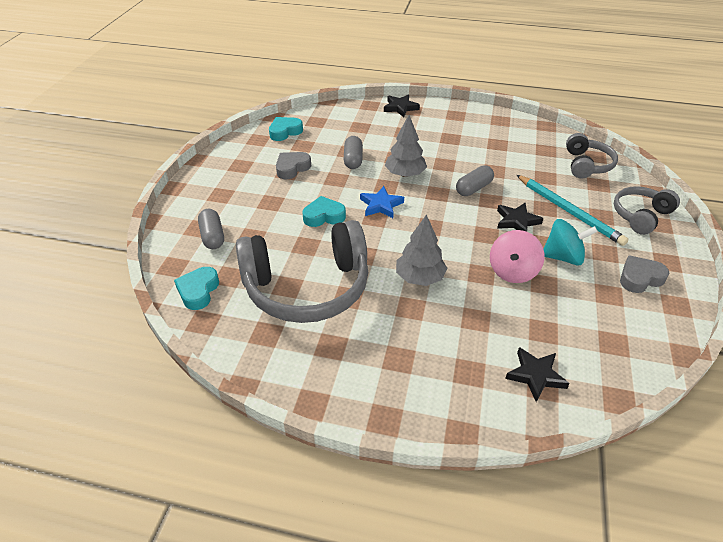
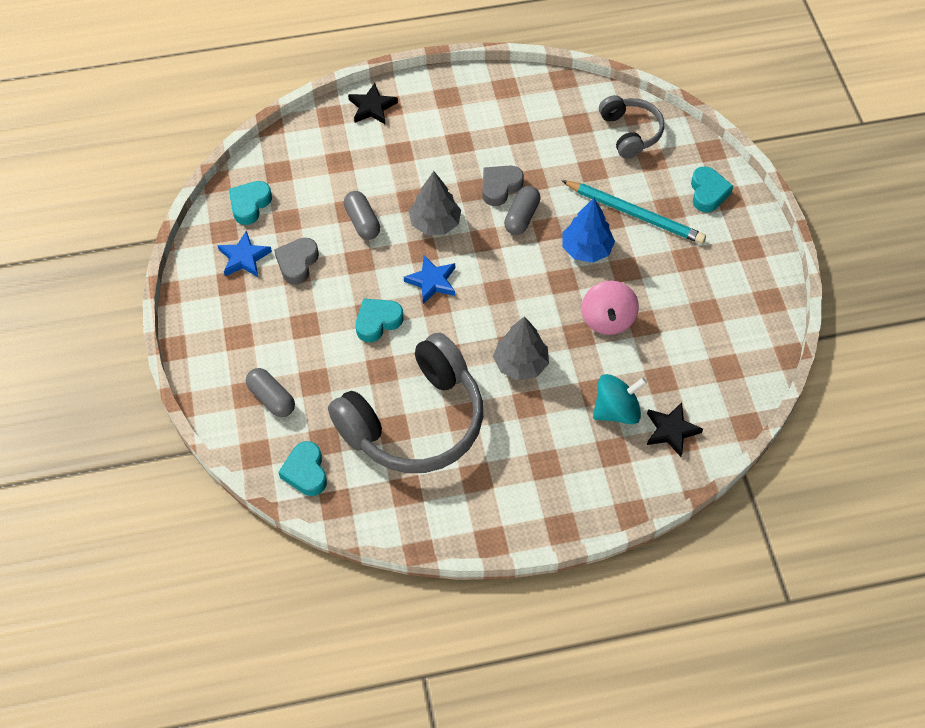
camera: 25 degrees left, 15 degrees up
(259, 156) = (244, 258): none -> blue star
(517, 221) = (586, 249): black star -> blue tree
(563, 257) = (649, 281): turquoise spinning top -> turquoise spinning top (616, 410)
(640, 216) = (708, 193): grey headphones -> turquoise heart
(640, 278) = (729, 280): grey heart -> grey heart (500, 187)

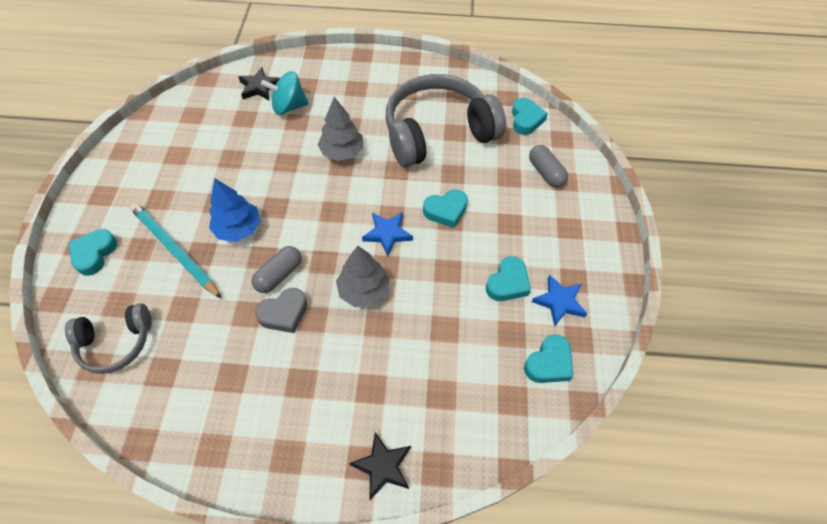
camera: 165 degrees left, 0 degrees up
(297, 263) = (507, 283): grey heart -> turquoise heart
(362, 222) = (435, 310): grey capsule -> none
(607, 319) = (257, 167): pink spinning top -> none
(630, 132) = (116, 343): grey headphones -> grey headphones turned 105 degrees counterclockwise

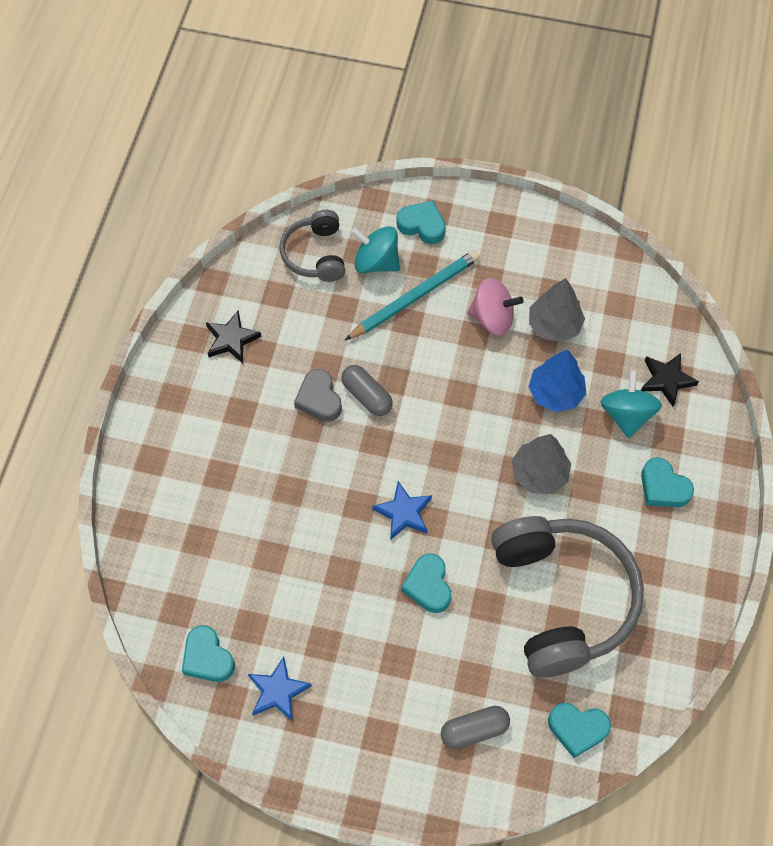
camera: 100 degrees right, 5 degrees up
(132, 286) = (376, 262): none -> turquoise spinning top
(201, 192) = (492, 318): none -> pink spinning top
(238, 228) = (435, 356): blue tree -> blue tree (555, 393)
(364, 290) = (332, 479): grey tree -> grey tree (554, 325)
(383, 466) = (143, 477): black star -> black star (231, 339)
(507, 283) = (313, 637): turquoise heart -> turquoise heart (663, 487)

